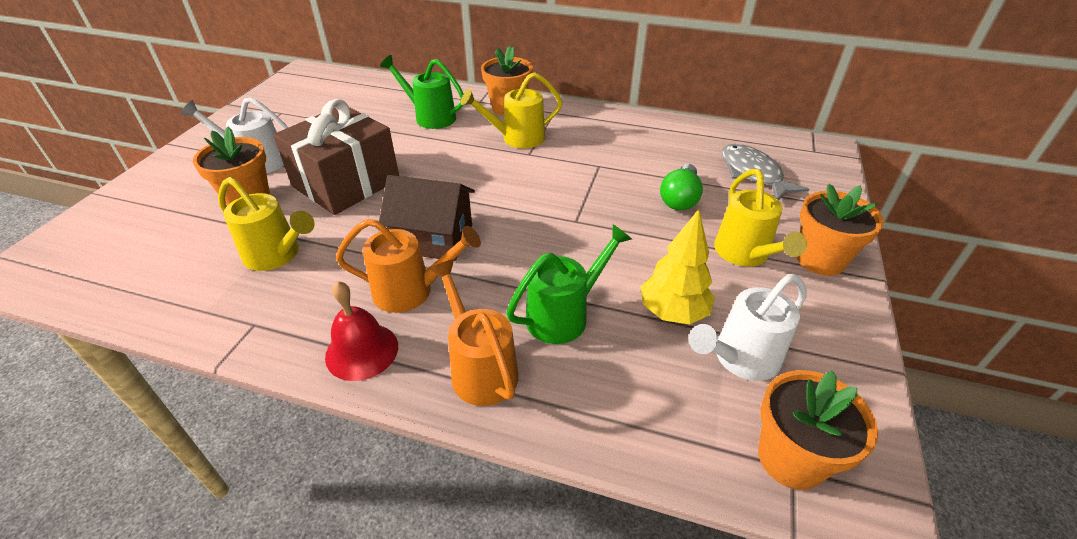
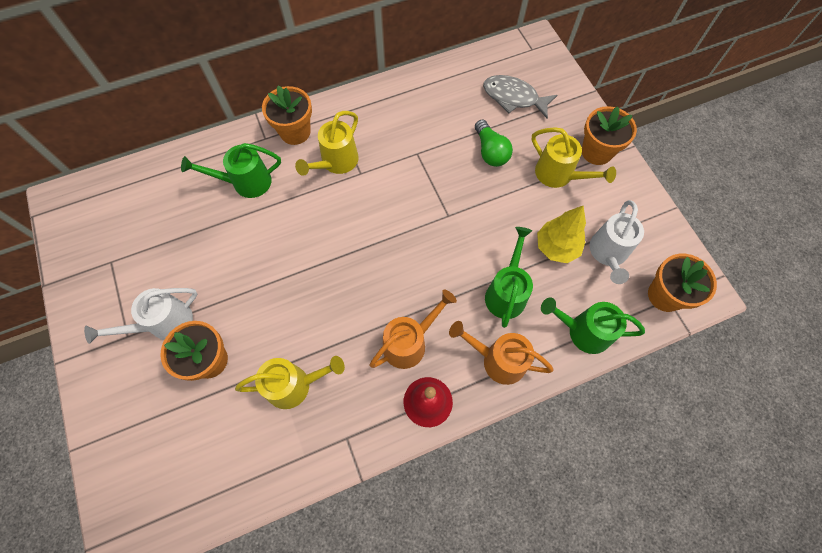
camera: 40 degrees left, 25 degrees up
(346, 183) = (263, 293): brown gift -> none
(433, 238) = (378, 295): brown house -> none
(618, 414) = (582, 331): none -> green watering can

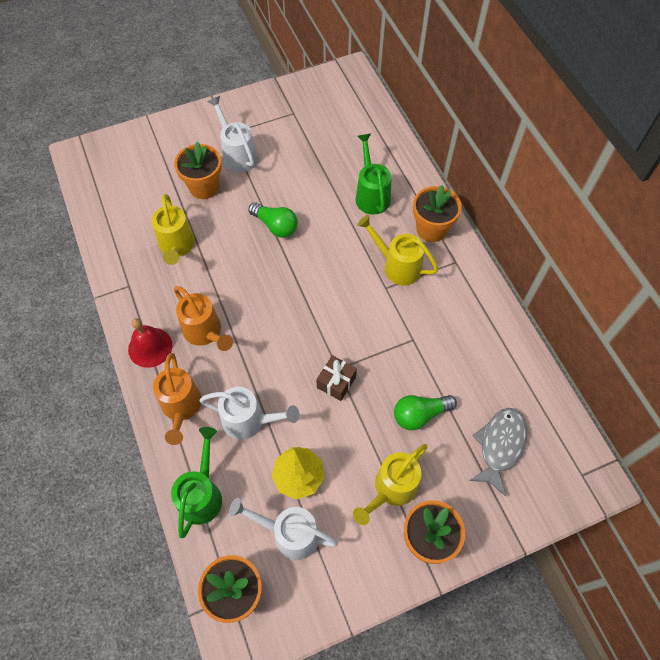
camera: 90 degrees right, 5 degrees down
(276, 276) = (275, 226): none -> green light bulb
(462, 216) = (336, 382): none -> brown gift
(497, 360) = (181, 408): orange watering can -> orange watering can turned 150 degrees clockwise
(506, 292) = (250, 421): green watering can -> white watering can

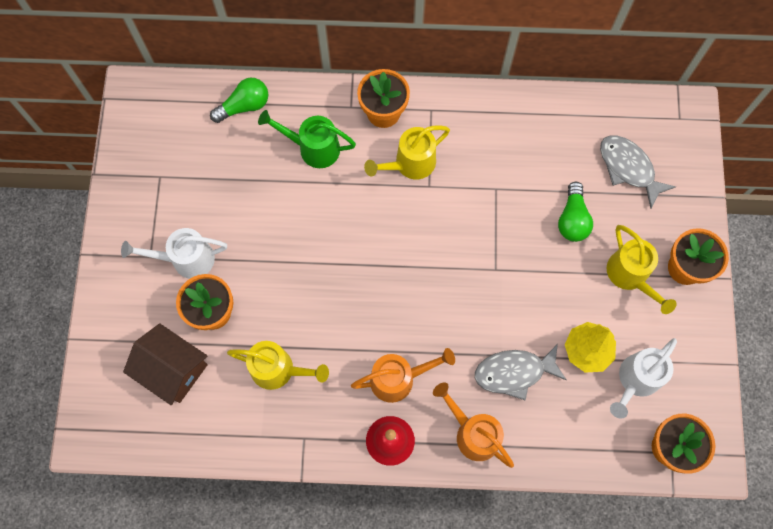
camera: 65 degrees left, 10 degrees up
(149, 181) = (173, 369): none -> brown house
(181, 408) = (472, 432): orange watering can -> orange watering can turned 150 degrees counterclockwise
(202, 494) = (568, 444): green watering can -> none
(250, 421) = (514, 372): white watering can -> grey fish
(275, 226) = (304, 258): green light bulb -> green light bulb (244, 106)
(336, 382) = (509, 277): brown gift -> none

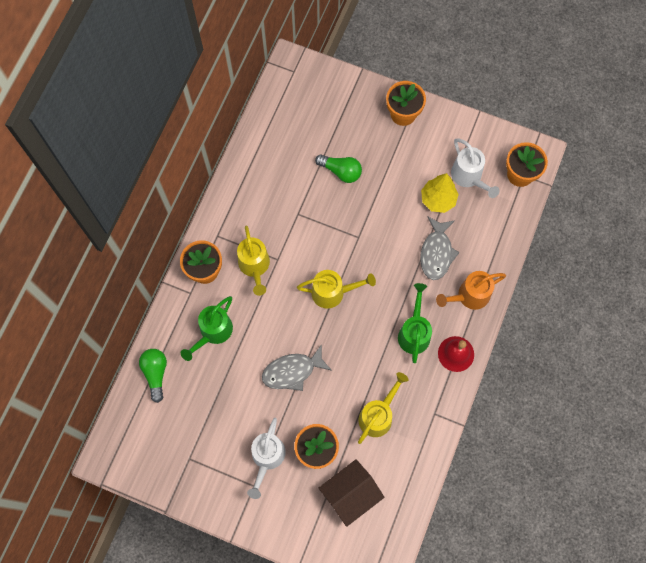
camera: 70 degrees left, 0 degrees up
(399, 378) = (414, 332): orange watering can -> green watering can
(628, 168) = (317, 119): grey fish -> grey fish (292, 371)
(630, 276) = (396, 151): yellow watering can -> yellow watering can (333, 292)

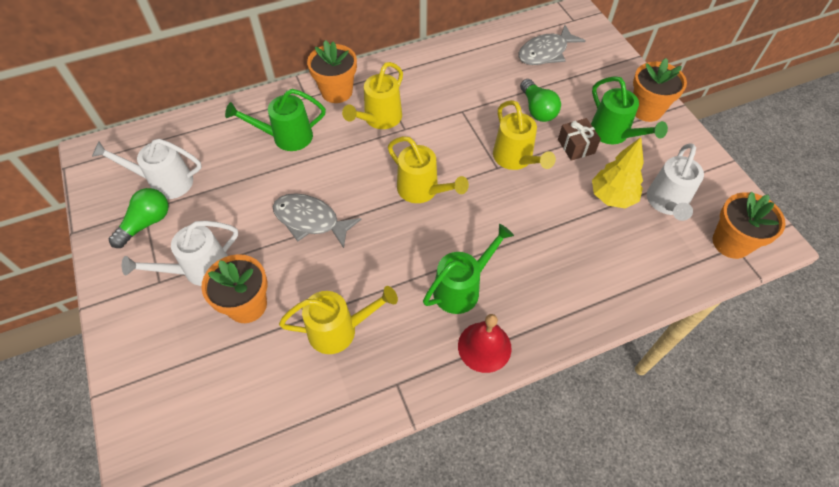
camera: 45 degrees right, 15 degrees down
(156, 373) = (207, 128): green light bulb -> green light bulb (146, 223)
(178, 431) = (164, 182): none -> white watering can
(350, 494) = (225, 377): brown house -> none
(363, 221) = (516, 159): none -> yellow watering can
(388, 180) = (576, 146): none -> brown gift
(401, 151) = (614, 134): none -> green watering can
(436, 253) = (562, 239): grey fish -> grey fish (545, 52)
(469, 296) = (557, 305): orange watering can -> none

